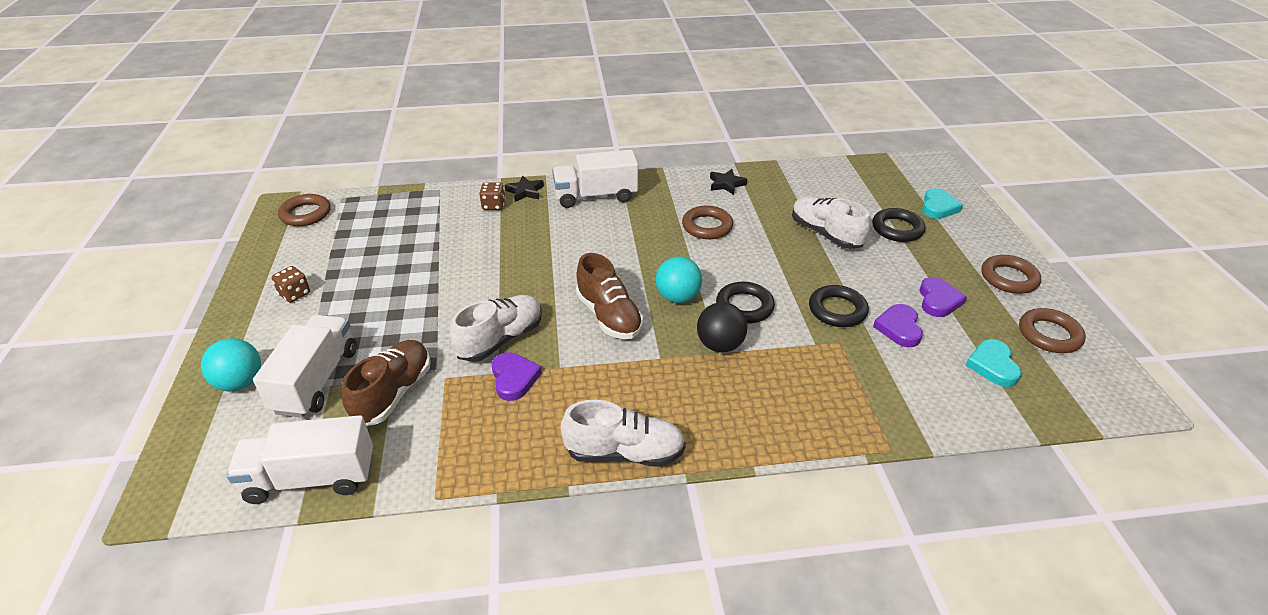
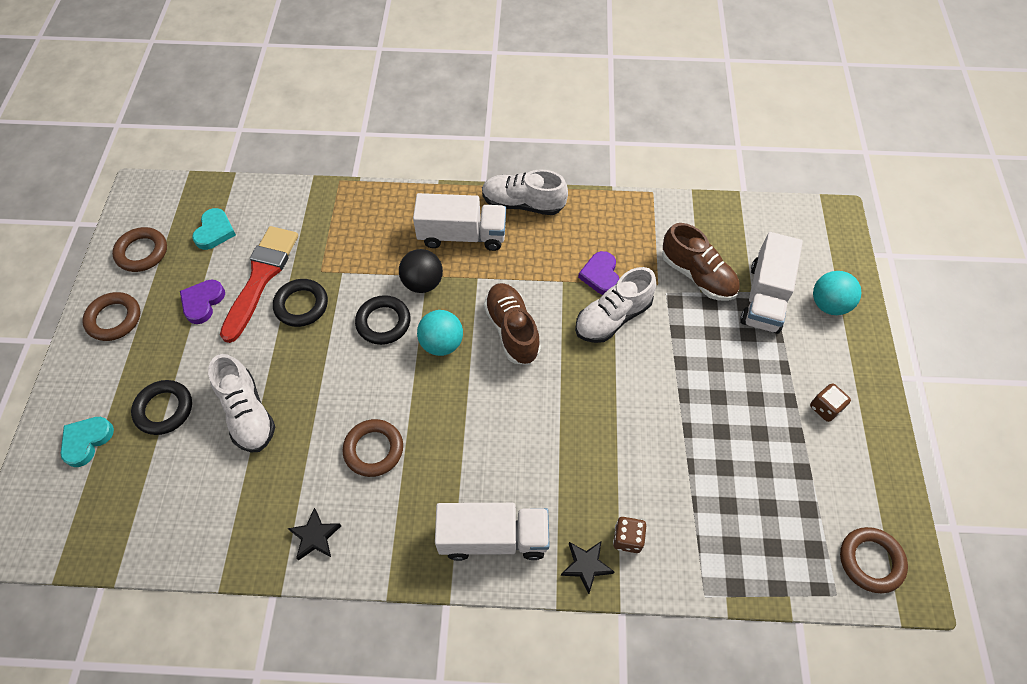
camera: 170 degrees left, 20 degrees up
(311, 478) = (740, 216): white truck -> white truck (462, 235)
(393, 393) = (697, 275): brown shoe -> brown shoe turned 75 degrees counterclockwise
(899, 328) = (261, 277): purple heart -> red brush

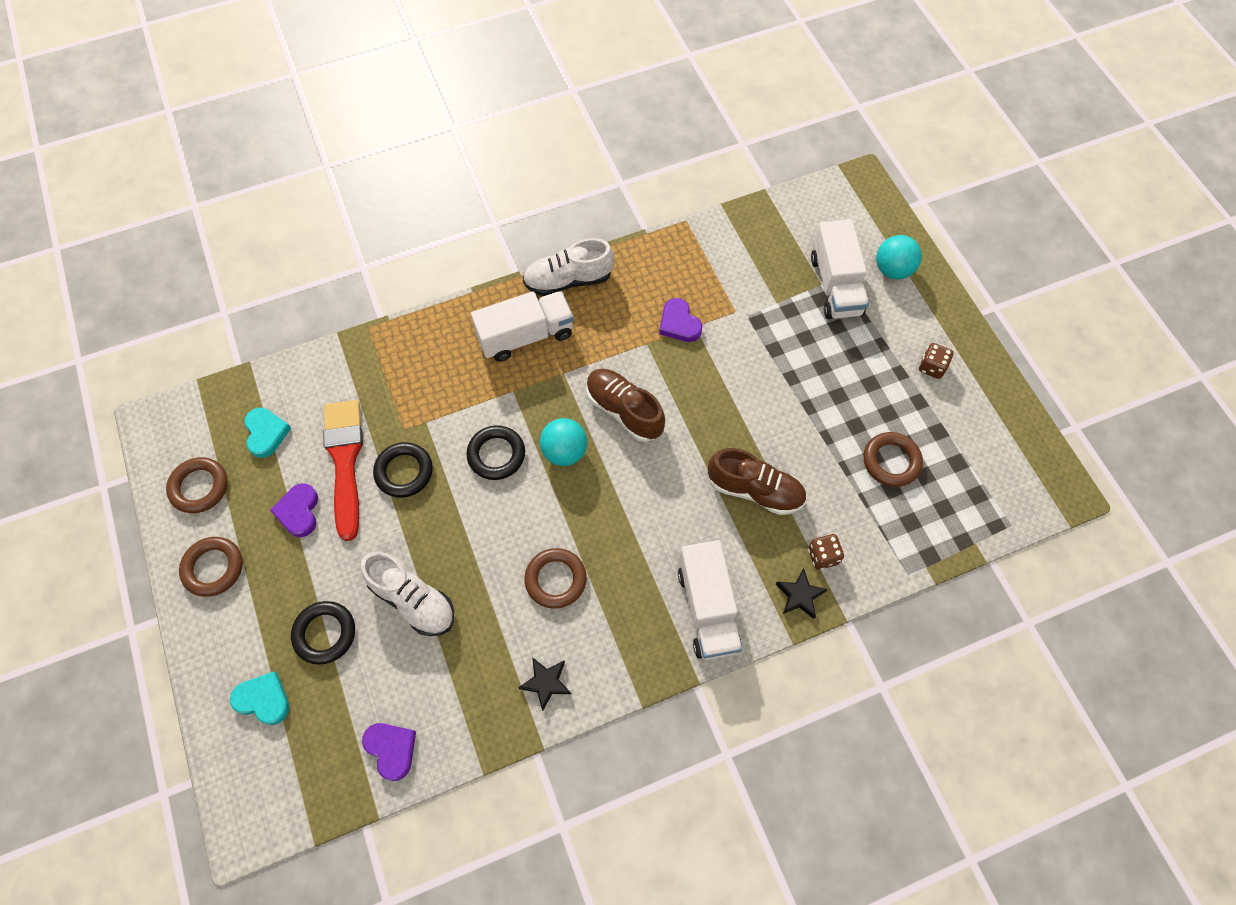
camera: 25 degrees left, 5 degrees up
(87, 441) = (263, 699): turquoise heart -> turquoise heart turned 105 degrees clockwise
(158, 532) = (391, 749): none -> purple heart
(423, 283) = (513, 399): black ball -> none
(493, 537) = (707, 608): white truck -> white truck turned 105 degrees clockwise
(612, 317) = (710, 360): white shoe -> none
(697, 275) = (767, 288): brown shoe -> brown shoe (755, 490)
(870, 561) = (1025, 484): brown ring -> brown ring (891, 461)

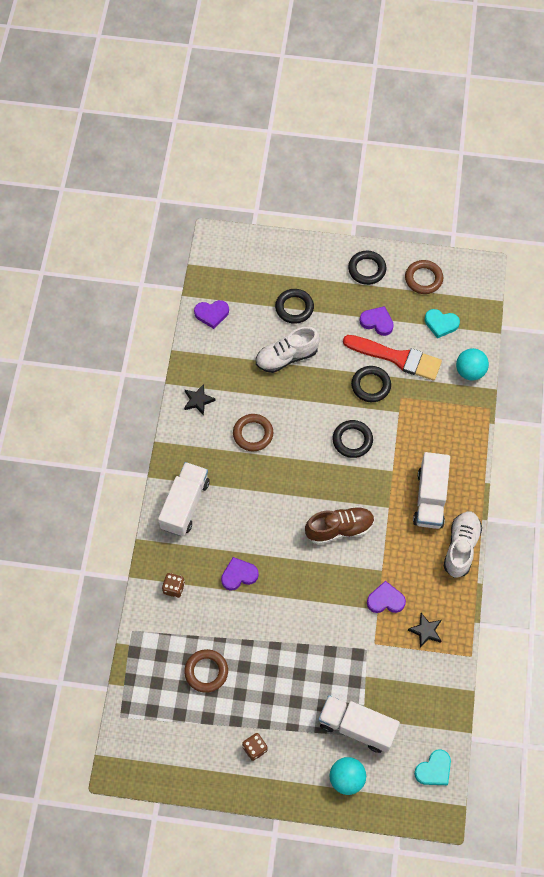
camera: 120 degrees right, 0 degrees up
(213, 568) = (367, 269): brown ring -> black ring
(263, 699) = (276, 267): turquoise heart -> turquoise heart (434, 770)
(564, 451) = (331, 479): turquoise ball -> turquoise ball (470, 371)
(707, 608) = (185, 505): white truck -> white truck turned 90 degrees clockwise
(755, 490) = (239, 575): brown shoe -> purple heart
(799, 595) = (159, 560): black star -> black star (426, 631)

